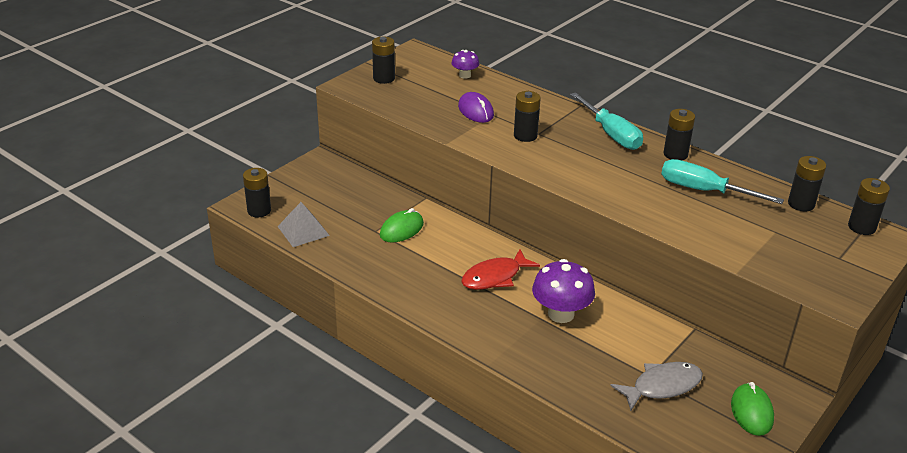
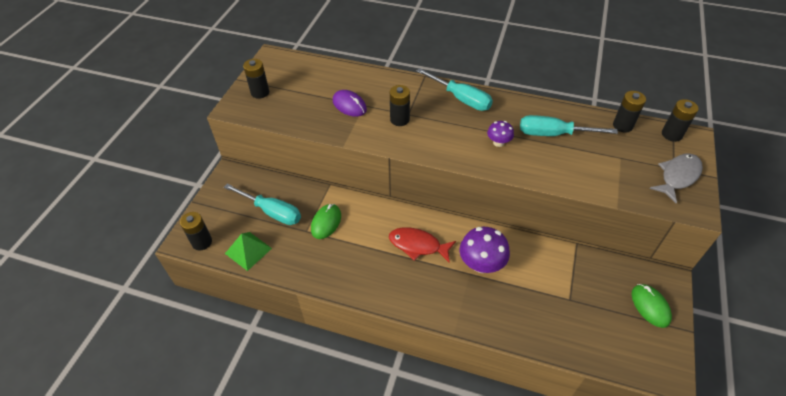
camera: 20 degrees left, 15 degrees up
(303, 231) = (248, 250): grey pyramid -> green pyramid
(347, 205) = (272, 212): none -> turquoise screwdriver
(465, 75) = (323, 71): purple mushroom -> purple mushroom (498, 142)
(495, 277) = (418, 245): red fish -> red fish turned 75 degrees clockwise
(662, 386) = (582, 306): grey fish -> grey fish (678, 176)
(675, 154) = (515, 105): black battery -> none

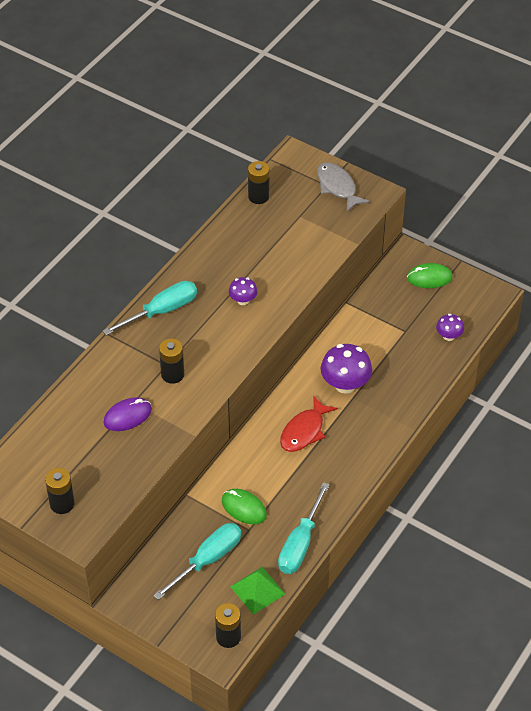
camera: 75 degrees left, 0 degrees up
(552, 134) = (248, 254): turquoise screwdriver -> turquoise screwdriver (300, 544)
(585, 341) = (449, 336): none -> purple mushroom
(671, 134) = (285, 167): black battery -> none

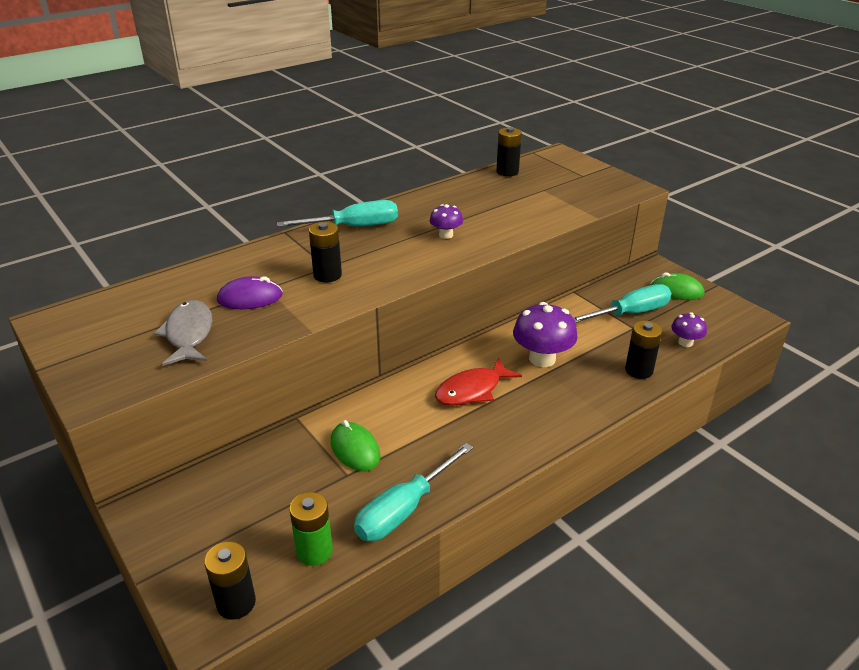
camera: 20 degrees right, 15 degrees down
(62, 504) = (105, 358): black battery -> black battery (639, 370)
(208, 559) = (275, 494): turquoise screwdriver -> turquoise screwdriver (631, 313)
(257, 590) = (314, 551): green pyramid -> green battery
(337, 187) = (593, 178): grey fish -> grey fish (189, 334)

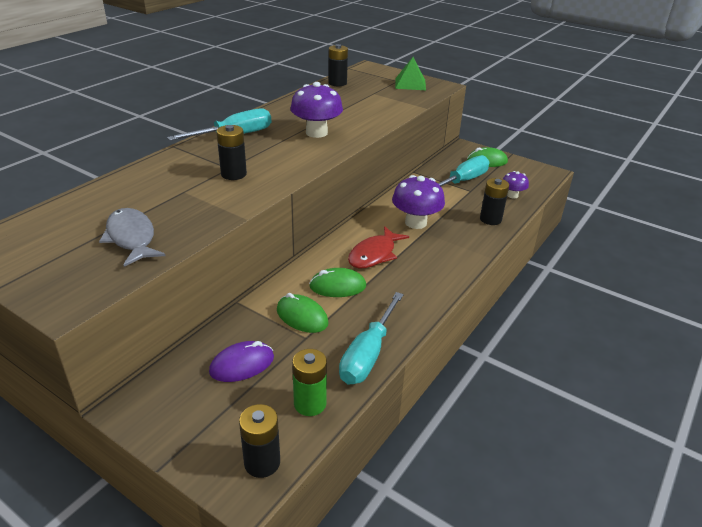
camera: 20 degrees left, 0 degrees up
(250, 298) = (173, 201): purple mouse -> purple mouse (242, 364)
(411, 421) = (337, 286): none -> green mouse
(446, 235) = (316, 133): purple mushroom -> purple mushroom, size x1.80
(596, 182) = (410, 84): none -> green pyramid

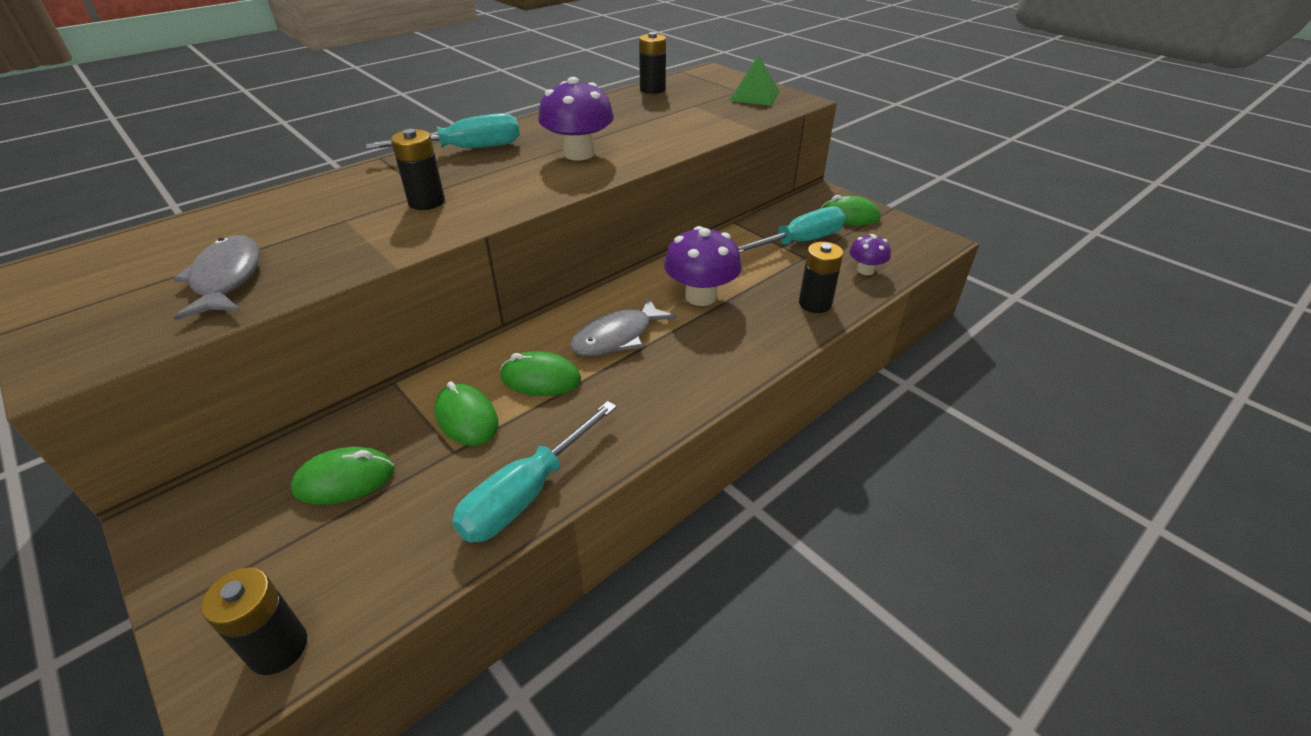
camera: 15 degrees right, 5 degrees up
(242, 364) = (345, 479): purple mouse -> green mouse
(310, 403) = (400, 561): green battery -> none
(374, 254) = (617, 337): red fish -> grey fish

